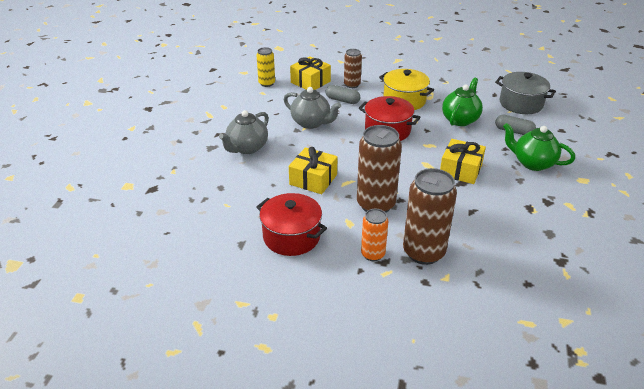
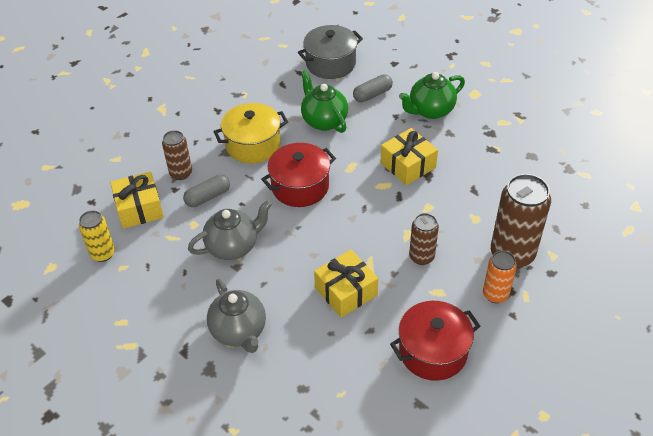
camera: 60 degrees left, 10 degrees up
(376, 204) = (421, 257): brown can -> brown can, size x0.56

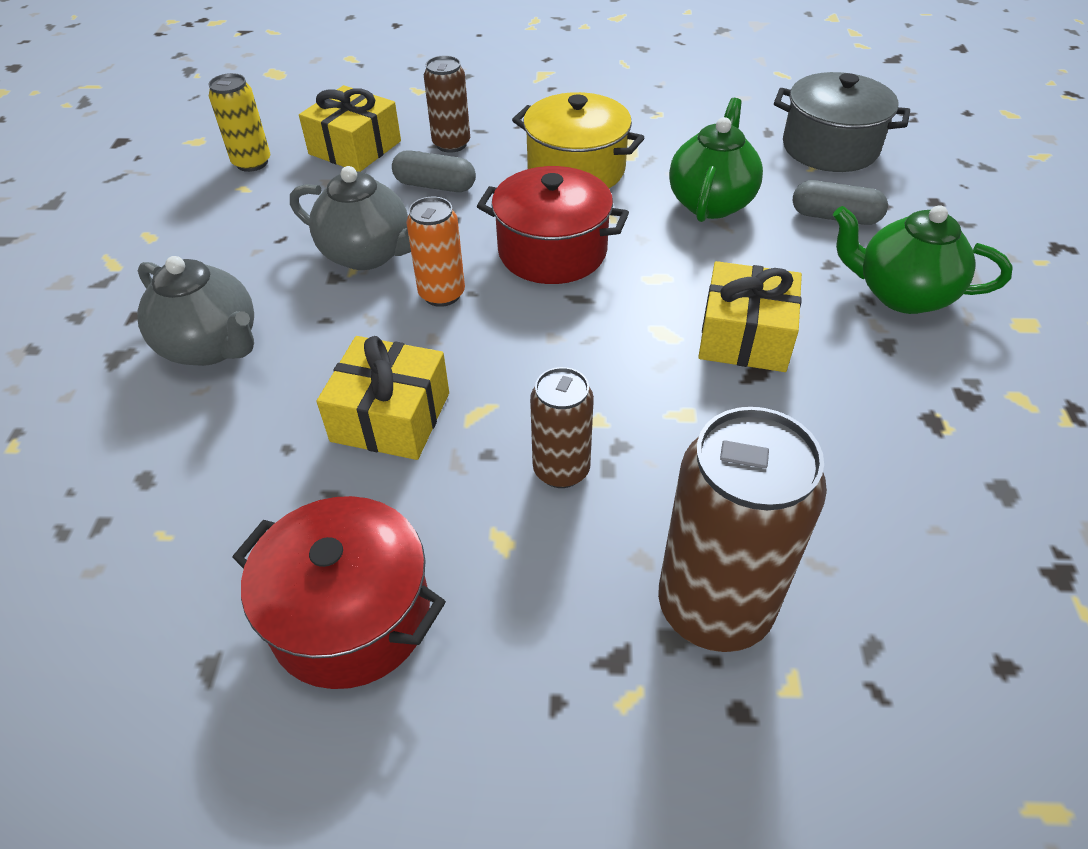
camera: 50 degrees right, 0 degrees up
(239, 331) = (212, 346): grey teapot -> grey teapot turned 75 degrees counterclockwise
(495, 294) = (581, 639): orange can -> orange can (442, 294)

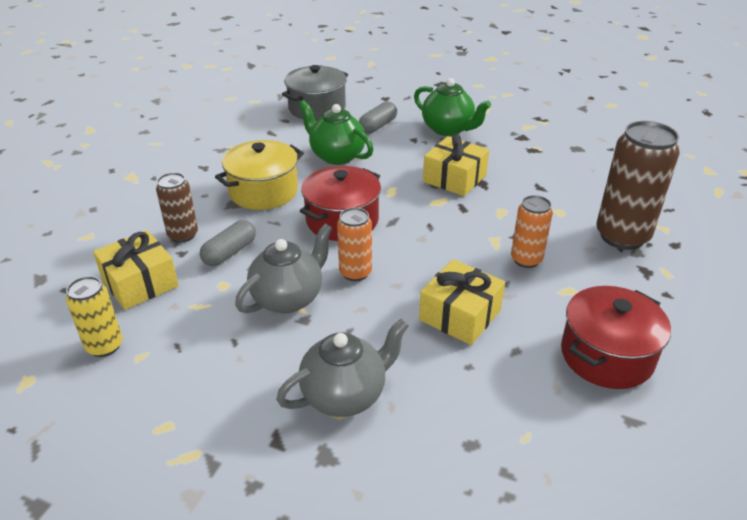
camera: 70 degrees left, 10 degrees down
(561, 470) = (526, 259): brown can -> orange can
(901, 294) = (448, 129): green teapot -> green teapot turned 90 degrees counterclockwise

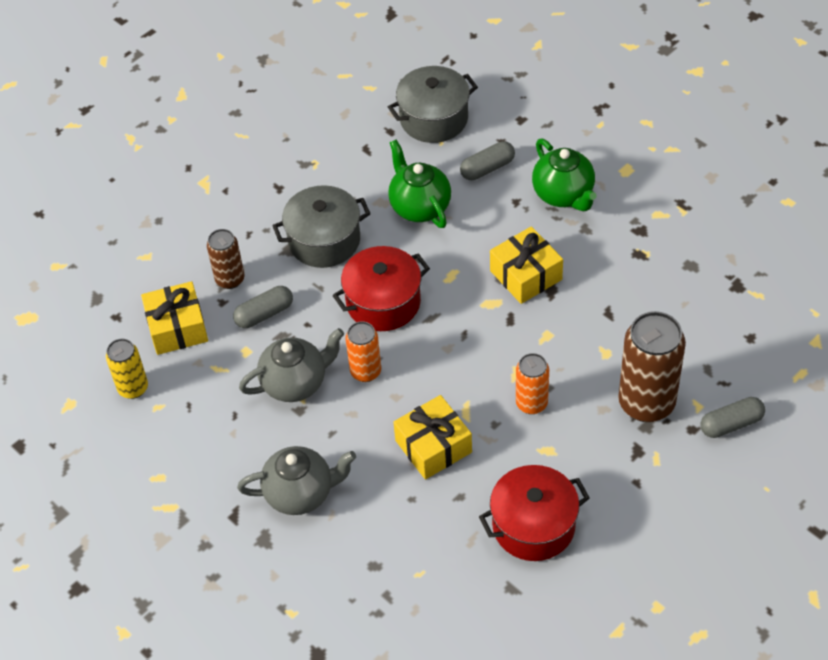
camera: 25 degrees right, 15 degrees up
(263, 191) = (324, 240): yellow pot -> grey pot
(702, 234) = (731, 424): none -> grey capsule

